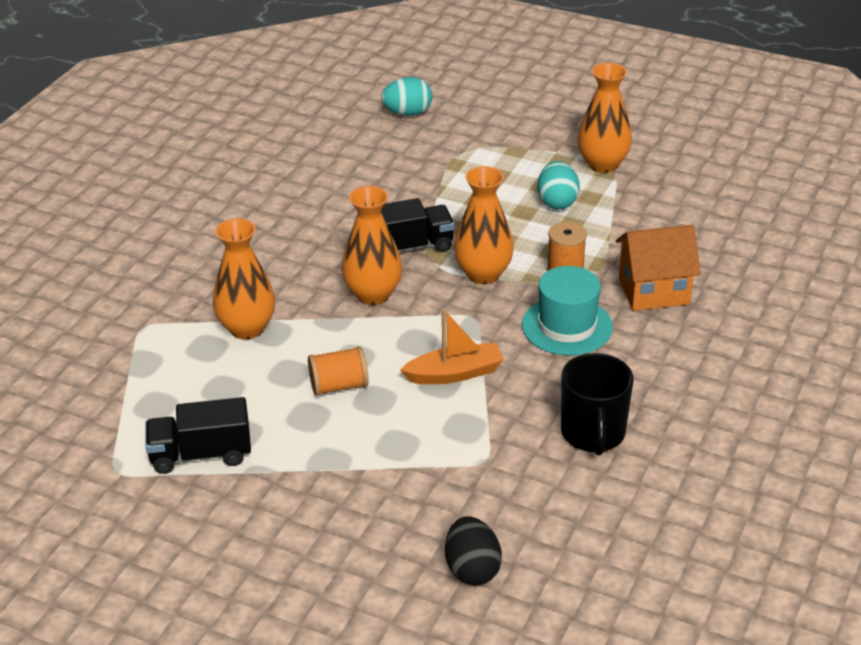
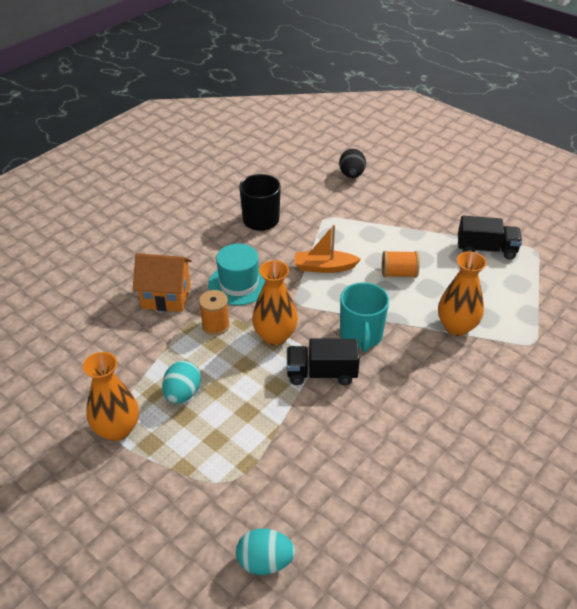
camera: 165 degrees left, 5 degrees up
(373, 294) = (361, 336): orange vase -> turquoise mug

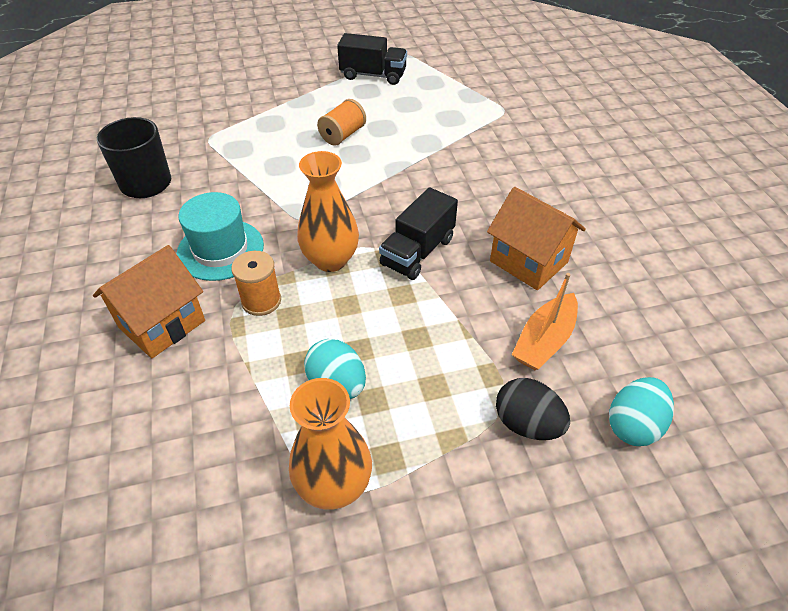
camera: 55 degrees left, 5 degrees up
(324, 267) = (275, 175): orange boat -> orange boat (544, 341)
(351, 175) = (172, 92): black egg -> black egg (527, 424)
(361, 336) = (395, 199): turquoise mug -> none
(368, 438) = (528, 261): none -> orange house
(456, 327) = (445, 138): orange vase -> none
(486, 249) = (373, 75): black truck -> black truck turned 60 degrees clockwise

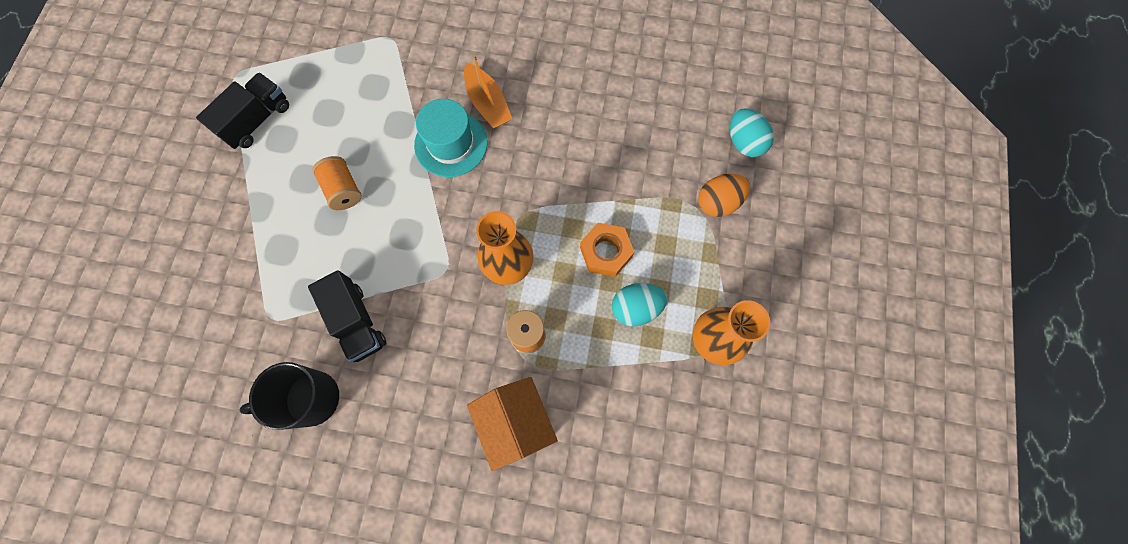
camera: 65 degrees left, 25 degrees up
(220, 249) = (449, 351): turquoise hat -> turquoise hat (451, 144)
(390, 333) = (606, 252): none -> orange nut
(417, 252) = (533, 196): black truck -> black truck (356, 322)
(527, 424) = (718, 202): black egg -> orange egg
(528, 261) = (583, 123): orange house -> none
(544, 341) = (659, 155): orange boat -> orange boat (488, 103)

